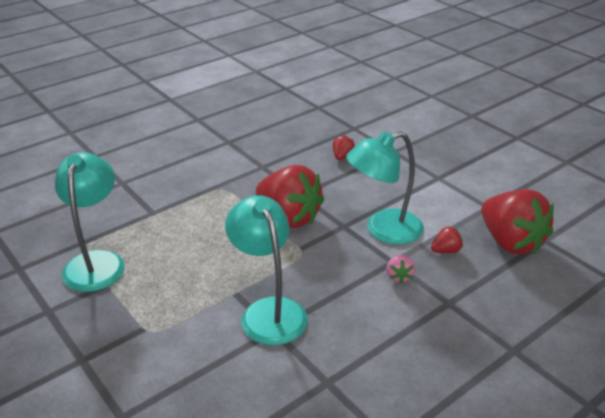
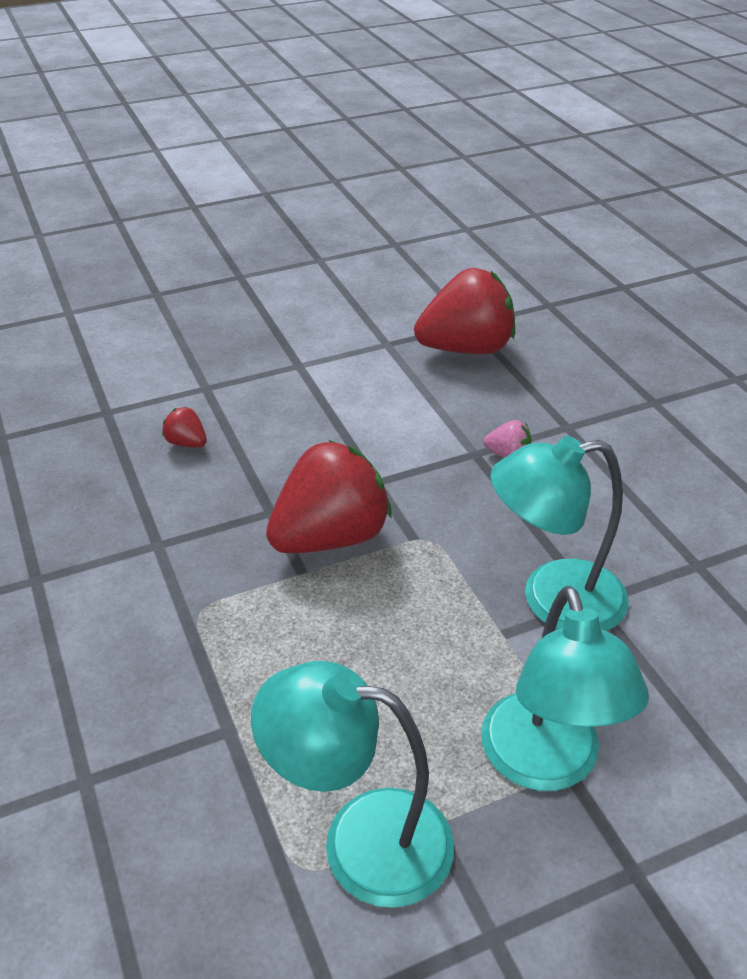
camera: 75 degrees left, 5 degrees up
(383, 230) = (402, 445): turquoise lamp -> turquoise lamp (546, 764)
(445, 251) = (467, 402): red strawberry -> none

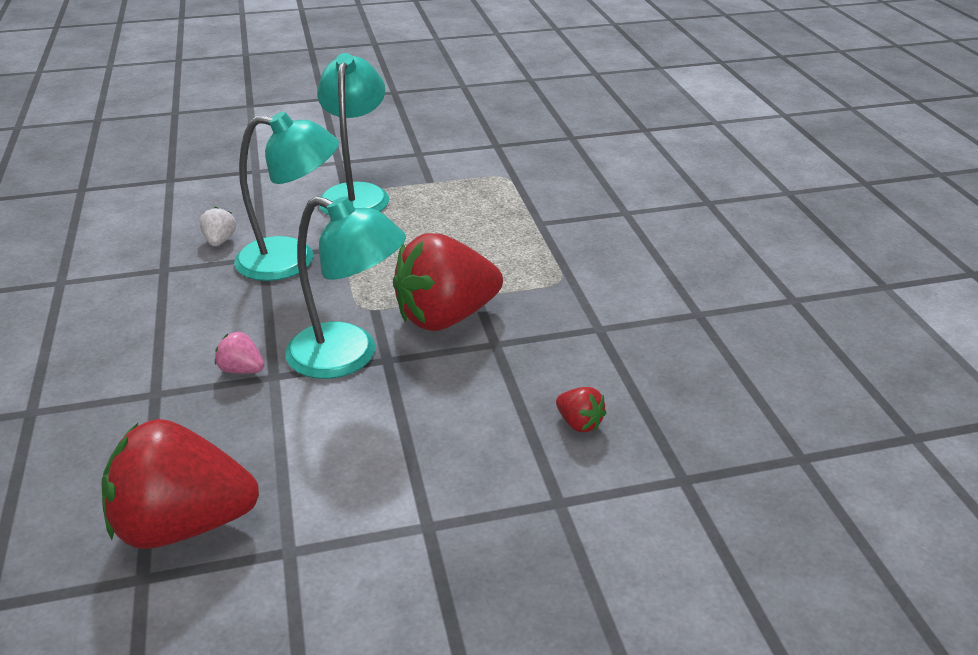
camera: 170 degrees left, 5 degrees down
(361, 840) = (471, 181): turquoise lamp -> turquoise lamp (348, 356)
(672, 622) = (220, 241): none -> white strawberry

